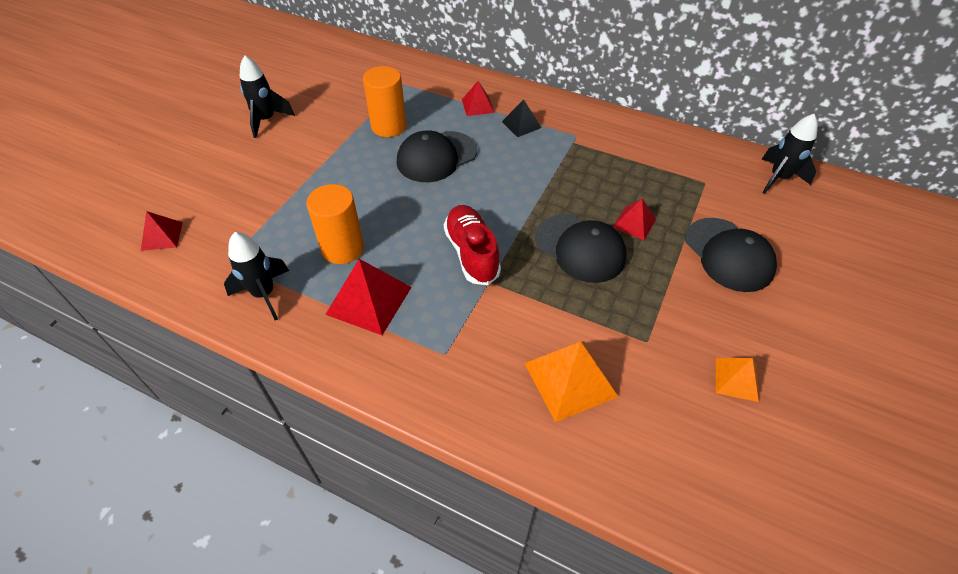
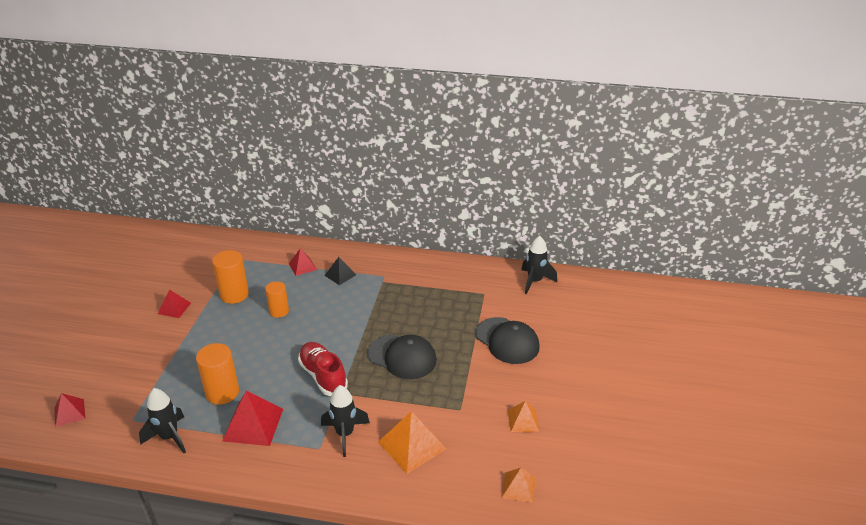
camera: 15 degrees left, 15 degrees down
(266, 120) = (129, 307): black rocket -> black rocket (345, 434)
(436, 157) = (279, 311): black cap -> orange cylinder
(634, 223) = (438, 332): red pyramid -> red pyramid (174, 308)
(716, 485) = (518, 487): none -> orange pyramid

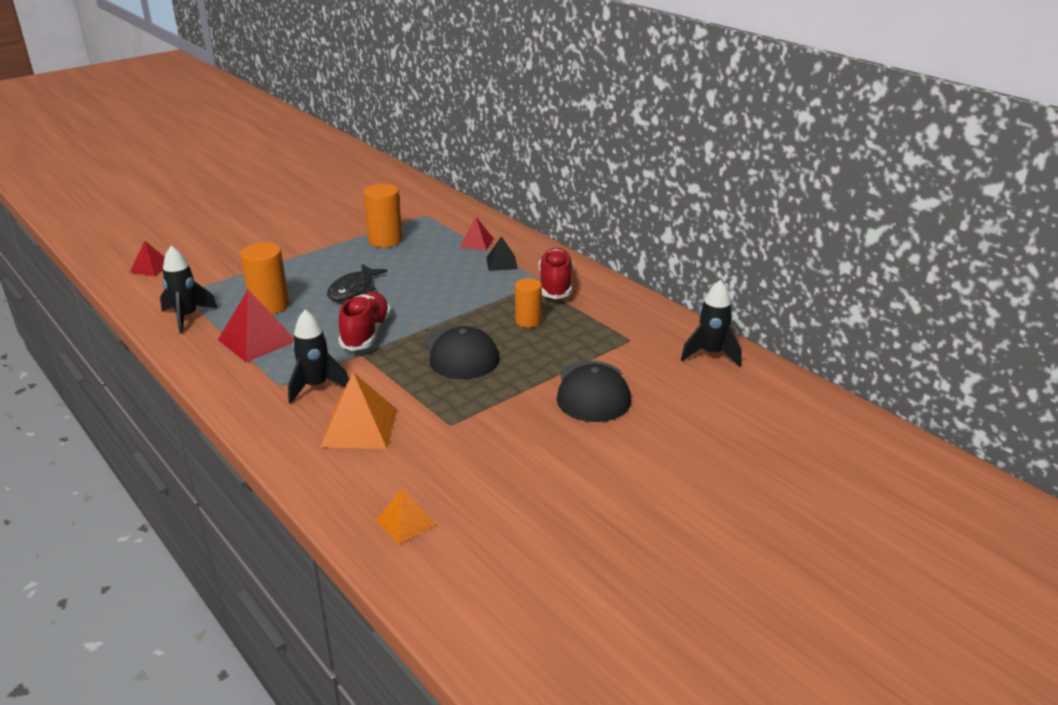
camera: 40 degrees right, 5 degrees down
(174, 308) = (324, 230): red pyramid -> none
(267, 346) = (353, 289): none -> black fish
(279, 311) = (403, 268): orange cylinder -> orange cylinder (528, 321)
(395, 276) = (555, 285): none -> red shoe
(523, 420) = (500, 469): orange pyramid -> none

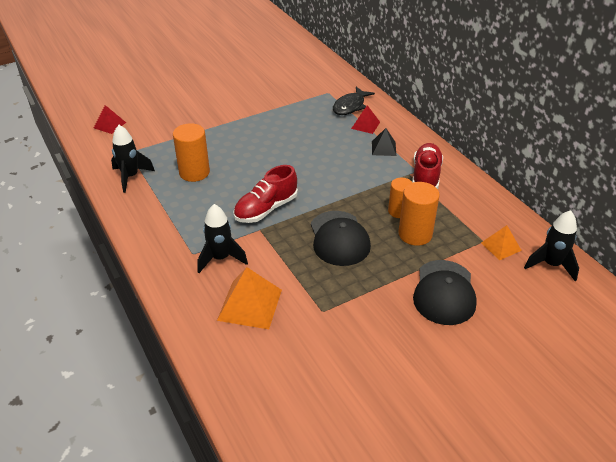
camera: 10 degrees right, 10 degrees up
(257, 340) = (181, 206): red pyramid -> none
(353, 289) = (261, 163): black fish -> black fish (350, 106)
(366, 333) = (266, 209): red shoe -> red shoe turned 150 degrees counterclockwise
(385, 240) = (292, 115): orange cylinder -> orange cylinder (415, 234)
(405, 522) = (275, 407): orange pyramid -> orange pyramid (501, 246)

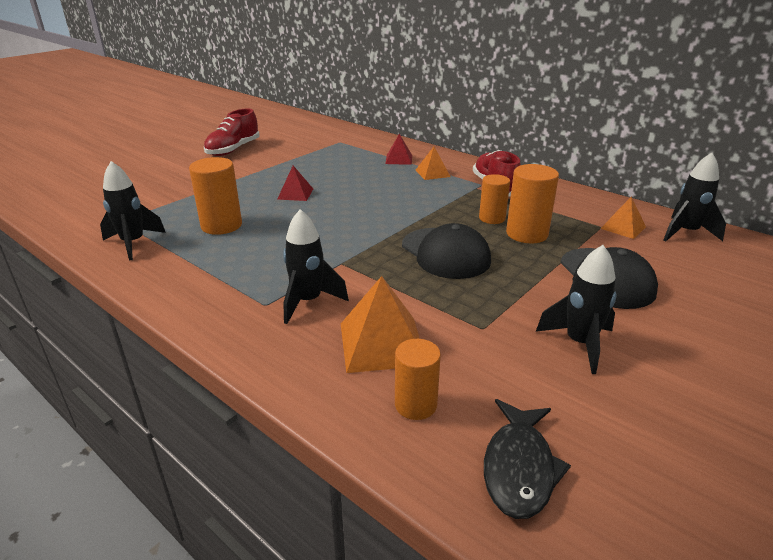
camera: 20 degrees left, 10 degrees down
(110, 125) = (81, 201): red pyramid -> red pyramid (295, 194)
(245, 354) = (415, 405): none -> orange cylinder
(266, 209) = (336, 243): red shoe -> red shoe (233, 150)
(350, 106) = (371, 148): black fish -> black fish (519, 468)
(379, 341) = (579, 344): none -> black rocket
(383, 148) = (432, 173): black pyramid -> orange pyramid

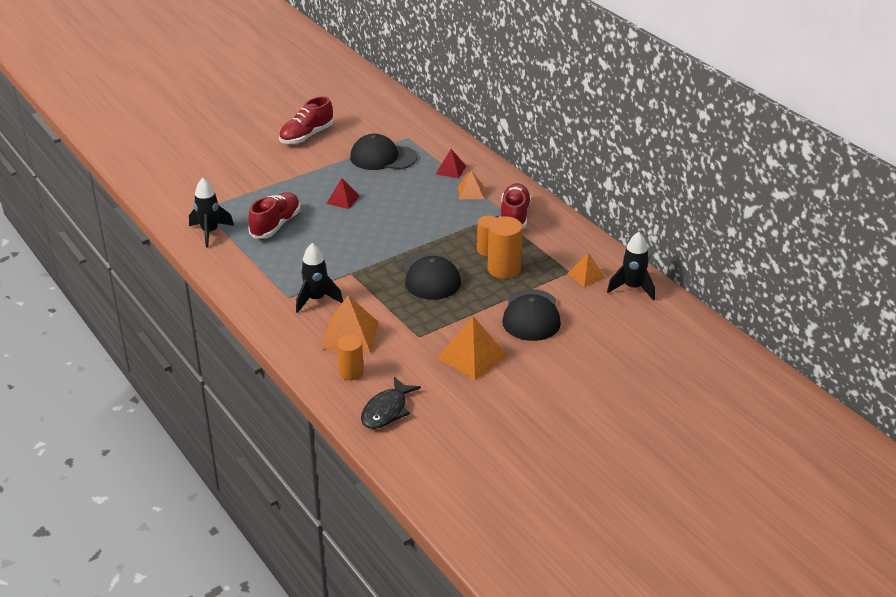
camera: 15 degrees right, 5 degrees up
(221, 225) = (276, 225): orange cylinder -> red shoe
(322, 157) = (382, 157): none -> black cap
(579, 344) = (472, 356): black rocket -> orange pyramid

